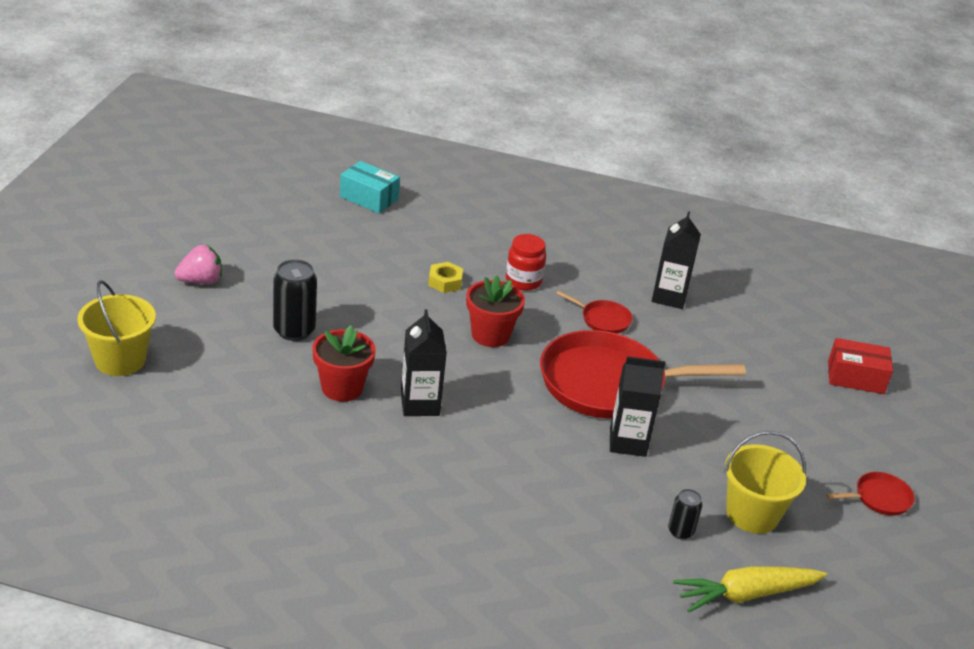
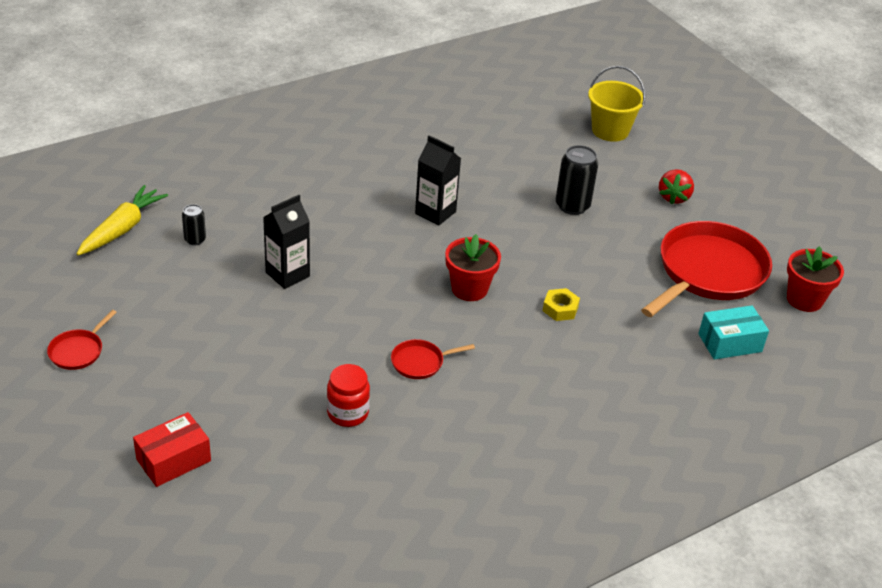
camera: 135 degrees right, 5 degrees up
(201, 281) = (674, 197): pink strawberry -> red strawberry
(342, 388) = (488, 192): red flower pot -> red flower pot (804, 299)
(523, 281) = (517, 353): red jar -> red jar (347, 413)
(608, 384) = (349, 308): red pan -> red pan (708, 272)
(669, 297) = (402, 429): black carton -> none
(752, 514) = (160, 279): yellow bucket -> none

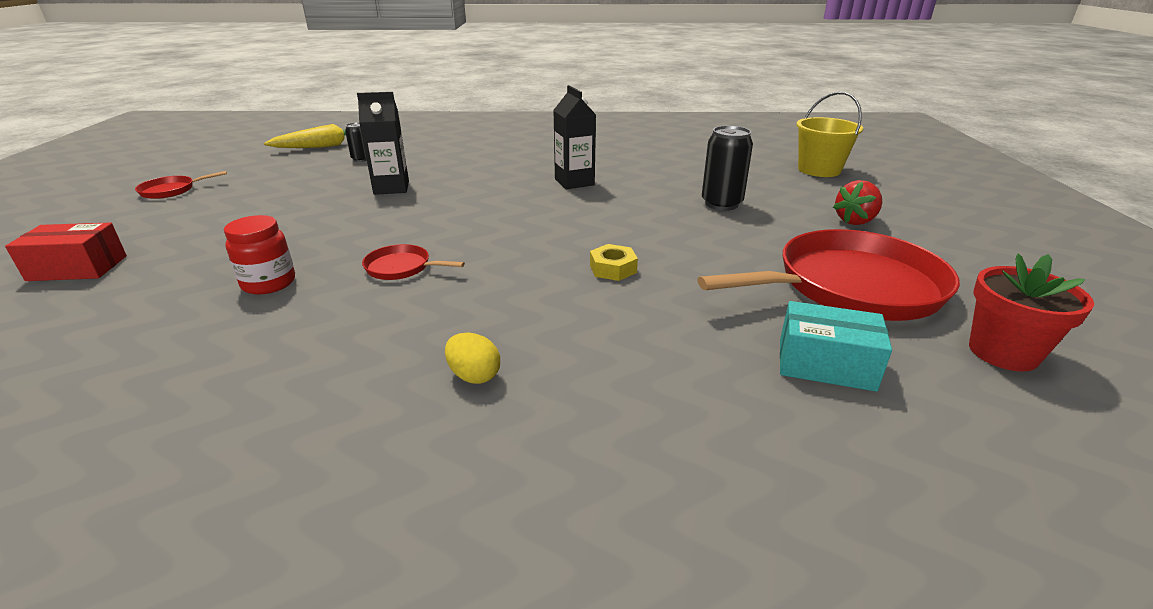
camera: 35 degrees right, 10 degrees down
(469, 289) = (534, 231): red flower pot -> none
(566, 425) = (474, 376): none -> yellow egg

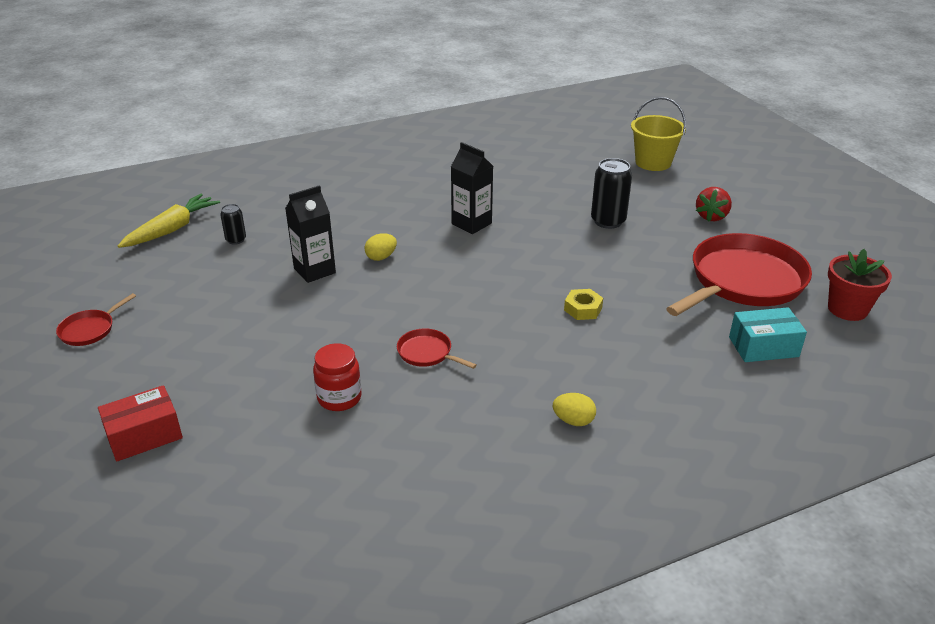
camera: 25 degrees left, 5 degrees up
(401, 267) = (427, 353): red pan -> red pan turned 45 degrees clockwise
(460, 190) = (381, 257): none -> yellow egg

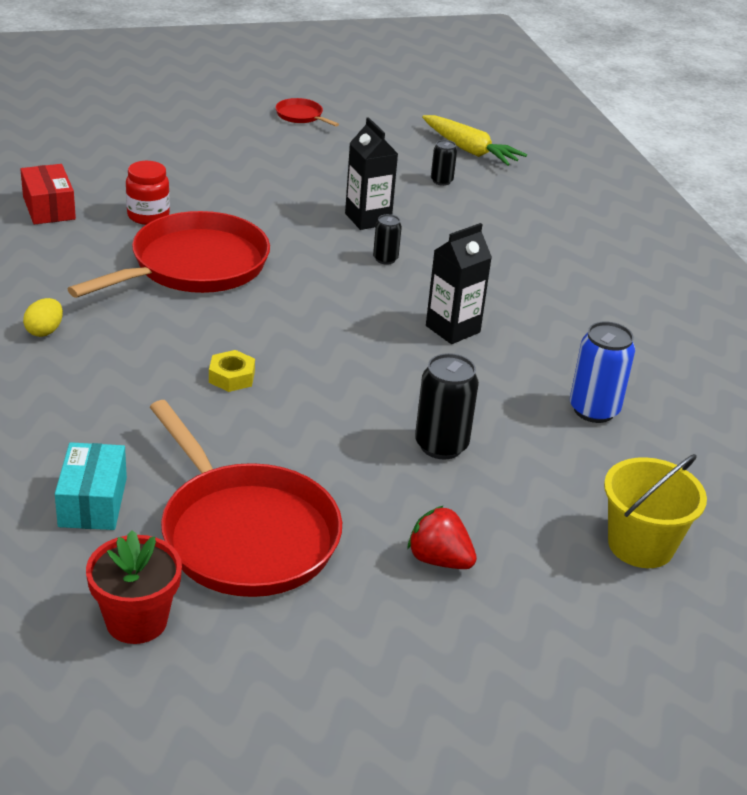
camera: 95 degrees right, 0 degrees up
(144, 435) = (146, 137): red box -> red box (49, 208)
(381, 257) = (385, 259): yellow egg -> black can
(427, 353) = (194, 266): red pan -> red pan, size x2.35
(539, 174) = (594, 410): none -> blue can

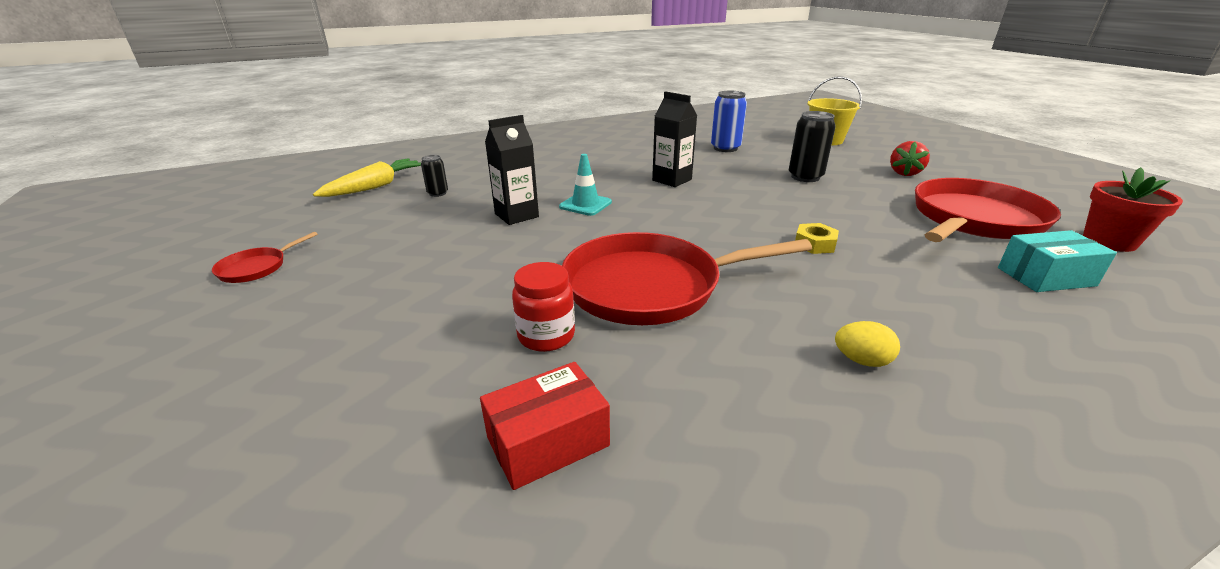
camera: 95 degrees left, 5 degrees down
(194, 266) = (649, 286): red pan -> red pan turned 45 degrees counterclockwise
(385, 259) = (585, 204): black can -> turquoise traffic cone

